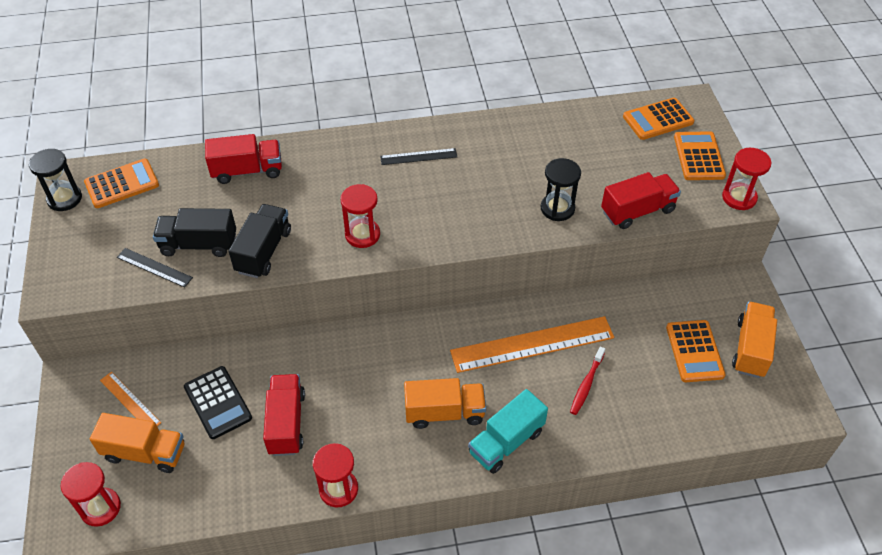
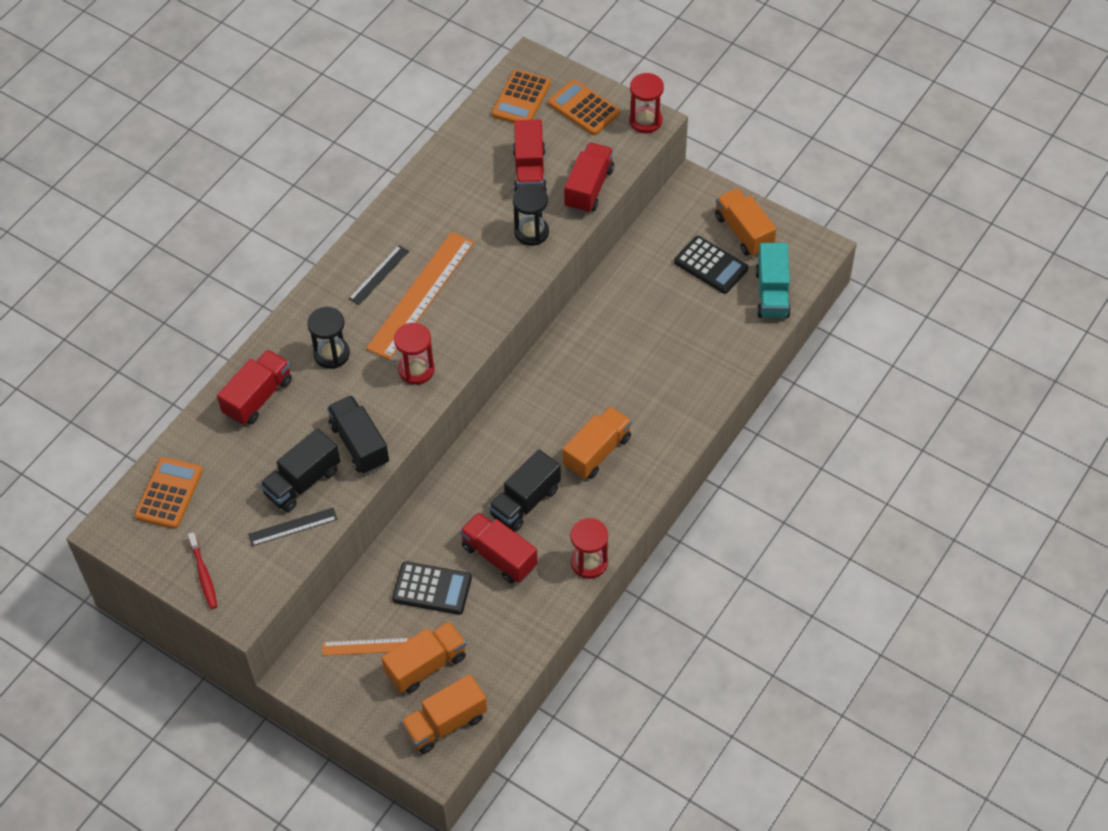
camera: 45 degrees left, 5 degrees up
(64, 199) = (138, 544): black hourglass -> black hourglass (331, 354)
(100, 508) = (445, 723): red hourglass -> orange truck
(352, 401) = (525, 502): none -> black truck
(506, 442) = (659, 434): turquoise truck -> turquoise truck (772, 293)
(532, 344) = (600, 354): orange ruler -> orange ruler (421, 295)
(586, 384) = (667, 350): red toothbrush -> red toothbrush (204, 575)
(606, 168) = (529, 171): none -> red truck
(694, 351) = (711, 265): orange calculator -> black calculator

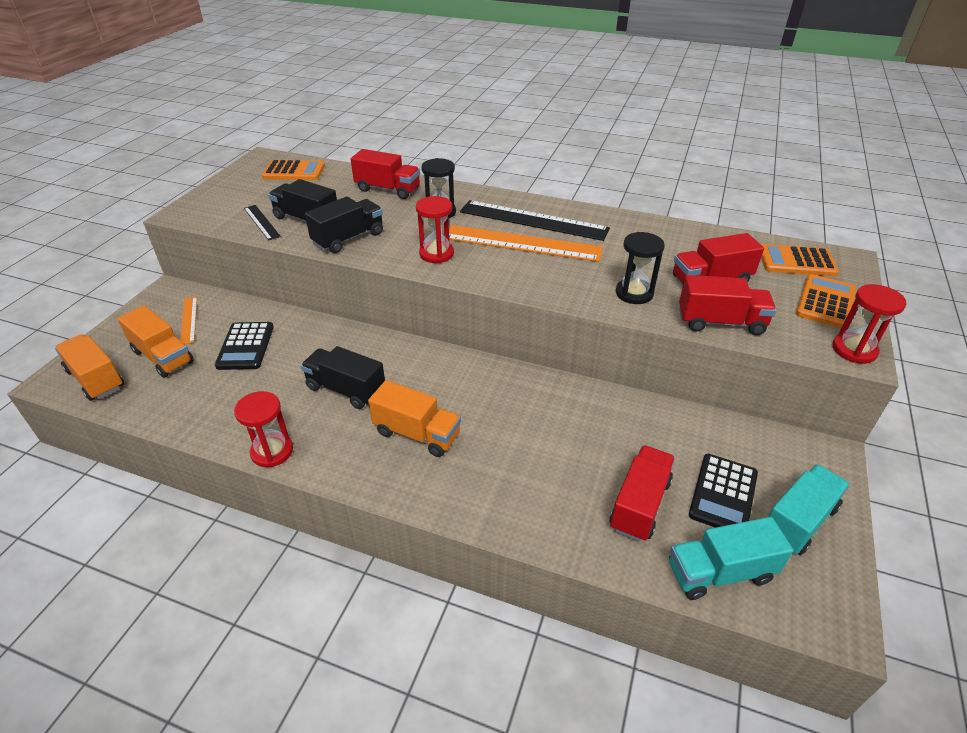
camera: 75 degrees right, 15 degrees down
(204, 575) = (218, 194): red toothbrush -> none
(378, 275) = (533, 220): black ruler -> black ruler, size x2.01
(499, 556) = (280, 382): red truck -> red truck (639, 505)
(744, 232) = (798, 521): orange truck -> turquoise truck

